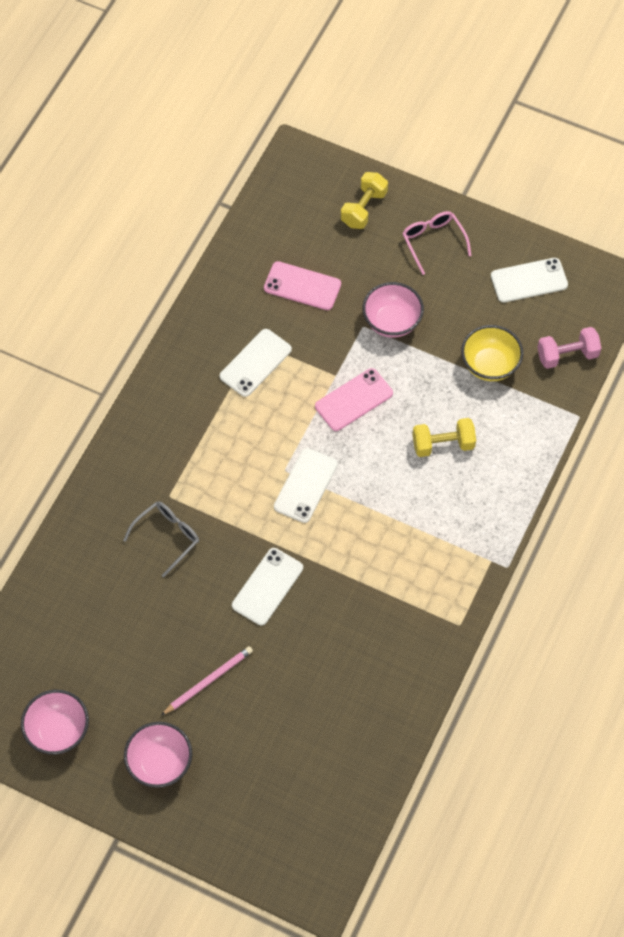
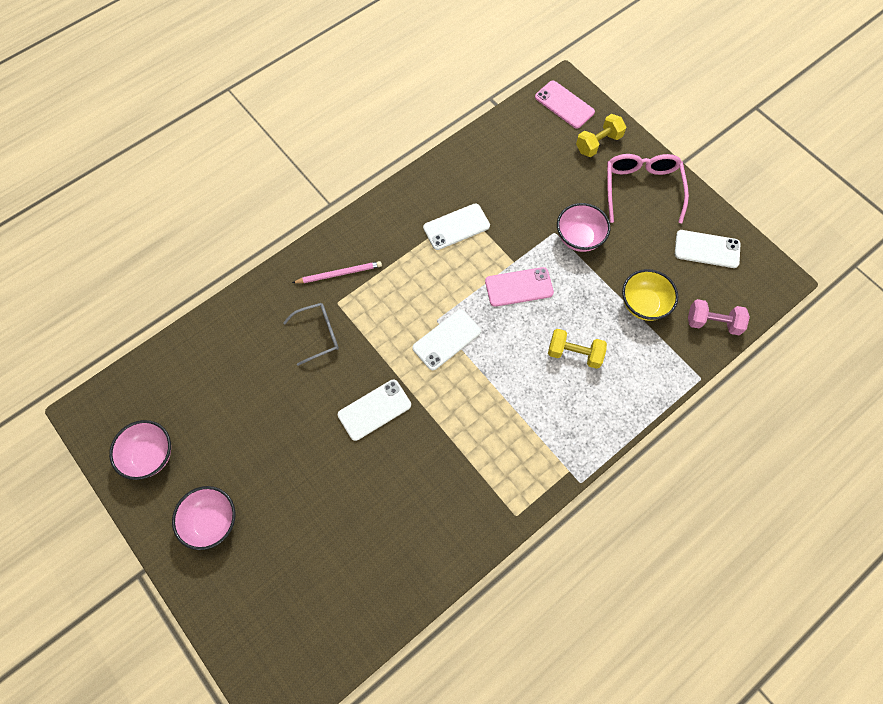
camera: 25 degrees right, 5 degrees up
(208, 681) = (287, 468): pink pencil -> pink pencil (339, 273)
(302, 286) = (522, 183): pink phone -> pink phone (564, 104)
(433, 242) = (641, 189): pink glasses -> pink glasses, size x1.54

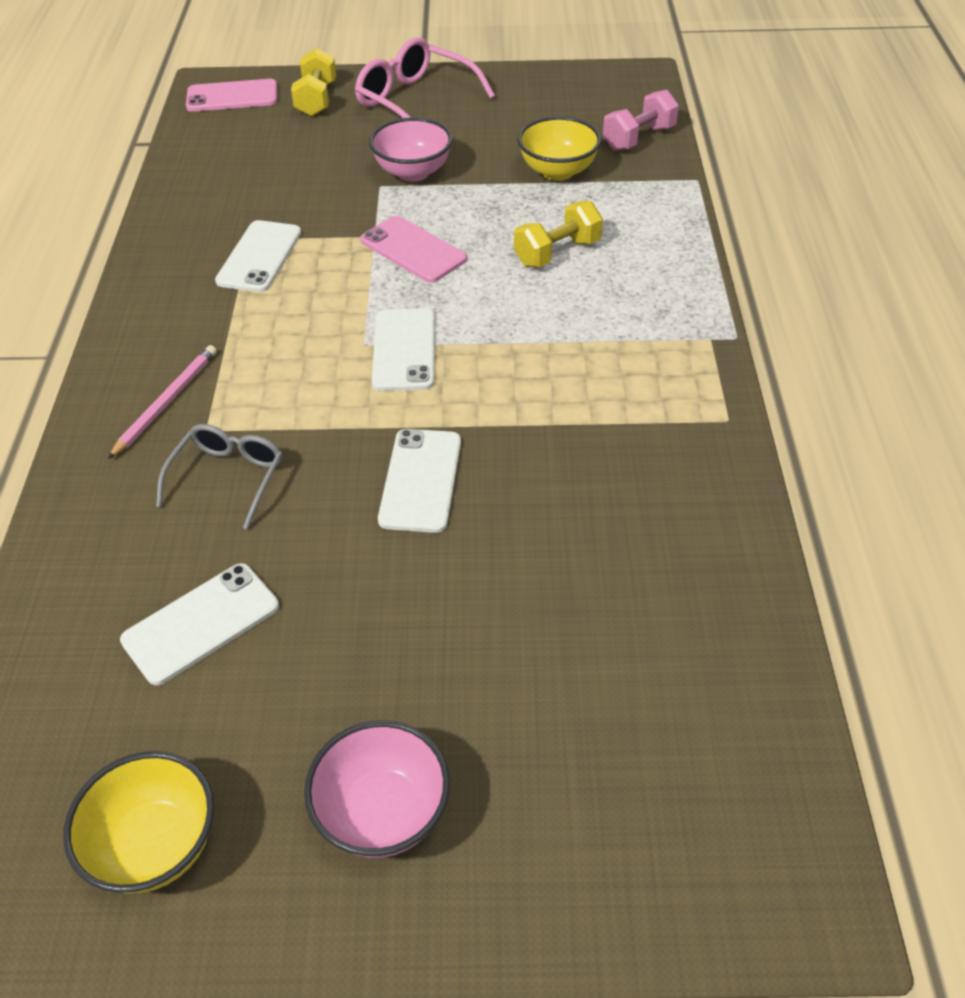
camera: 50 degrees left, 20 degrees down
(150, 455) = (155, 845): pink bowl -> yellow bowl
(519, 287) = (413, 250): pink phone -> pink phone turned 75 degrees counterclockwise
(707, 249) = (546, 98): white phone -> white phone (201, 623)

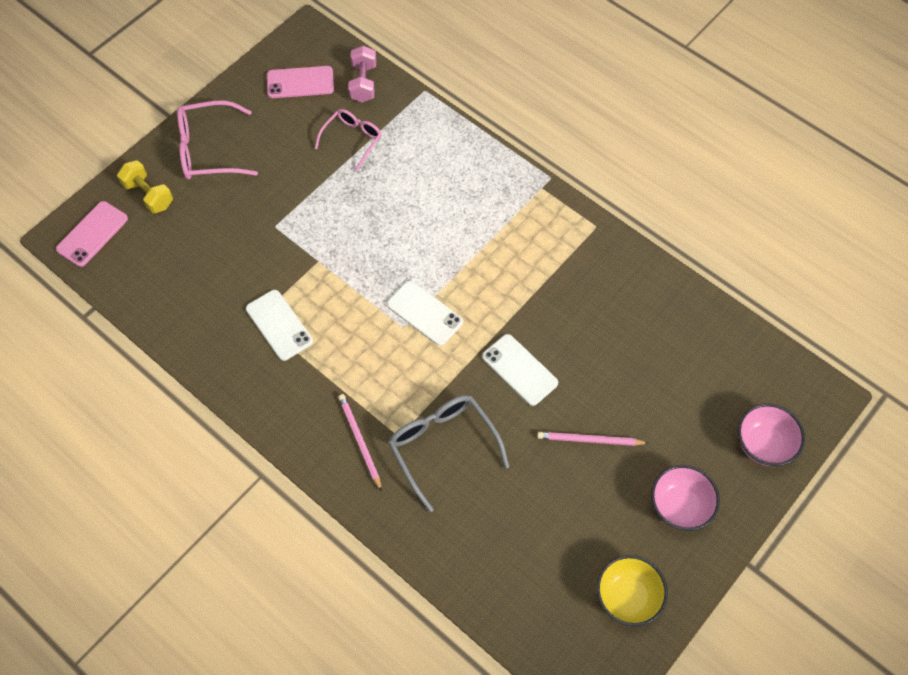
camera: 50 degrees left, 15 degrees up
(201, 623) = (525, 513): white phone -> none
(228, 478) = (443, 447): grey glasses -> grey glasses, size x1.54
(388, 622) = (589, 440): none -> pink pencil
(413, 172) = (279, 202): pink bowl -> pink bowl (763, 444)
(413, 250) = (349, 252): pink phone -> pink phone (300, 82)
(557, 253) = (418, 194): yellow dumbbell -> none
(558, 171) = (352, 140): yellow bowl -> pink glasses

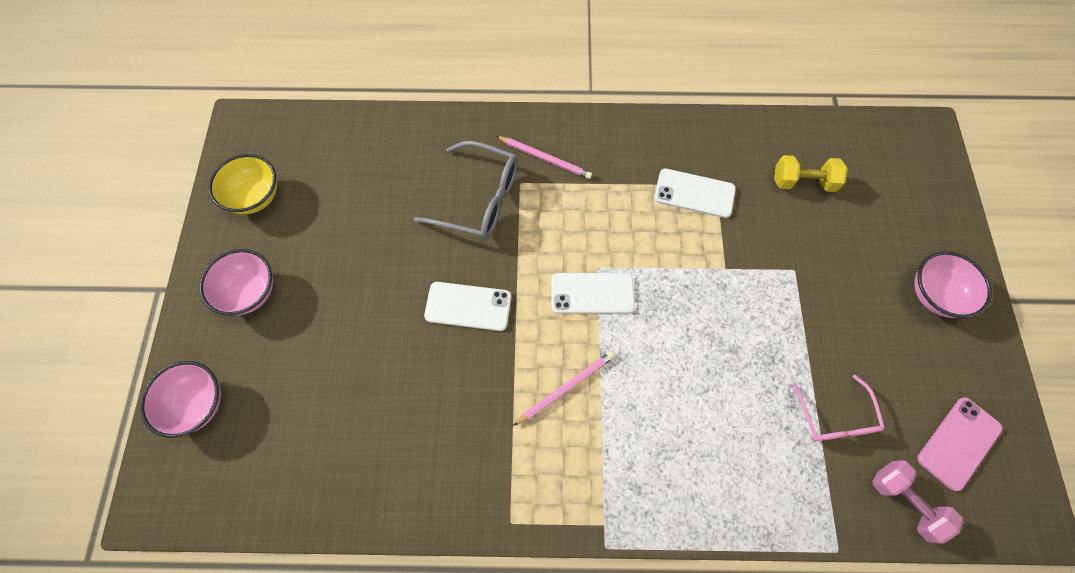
camera: 140 degrees right, 5 degrees up
(92, 234) = (913, 151): pink phone -> none
(149, 195) = (921, 214): yellow dumbbell -> yellow dumbbell (803, 182)
(209, 150) = (934, 295): pink glasses -> pink bowl
(589, 440) = (362, 291): pink pencil -> pink pencil (566, 387)

